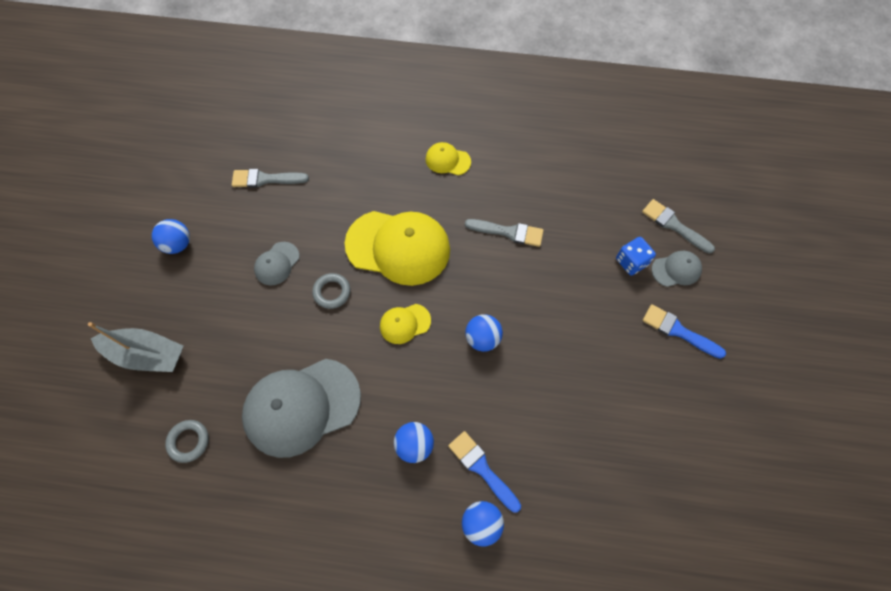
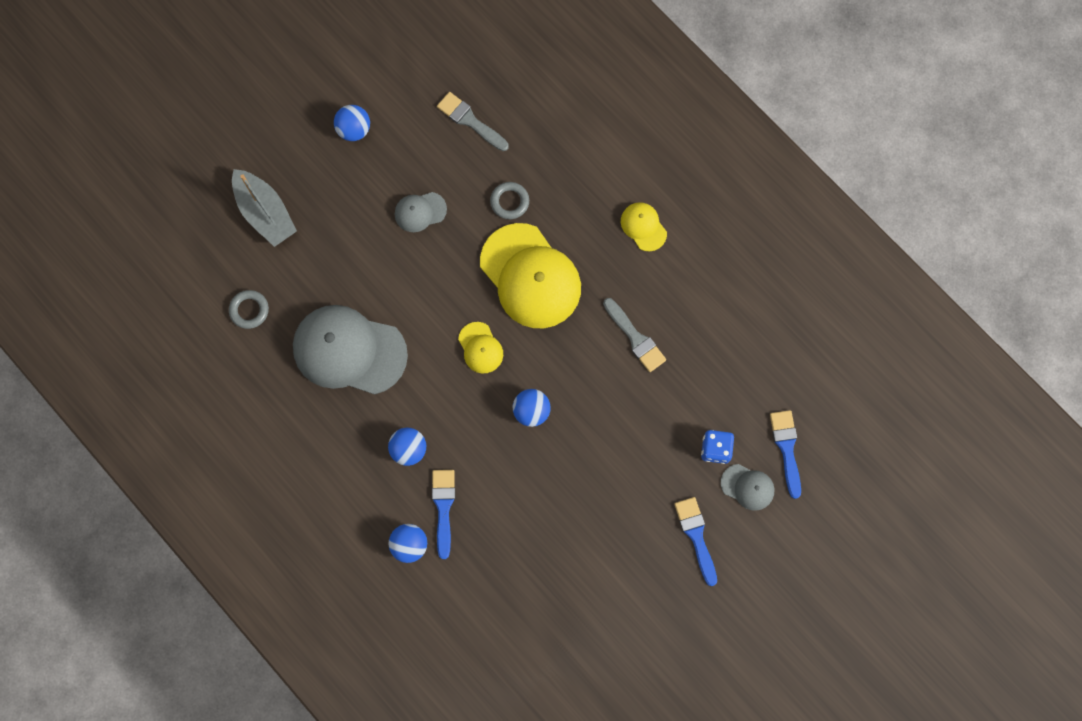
camera: 40 degrees right, 10 degrees up
(332, 292) = (444, 273): grey ring -> grey ring (509, 202)
(405, 323) = (480, 348): yellow cap -> yellow cap turned 135 degrees counterclockwise
(674, 225) = (786, 448): grey brush -> blue brush

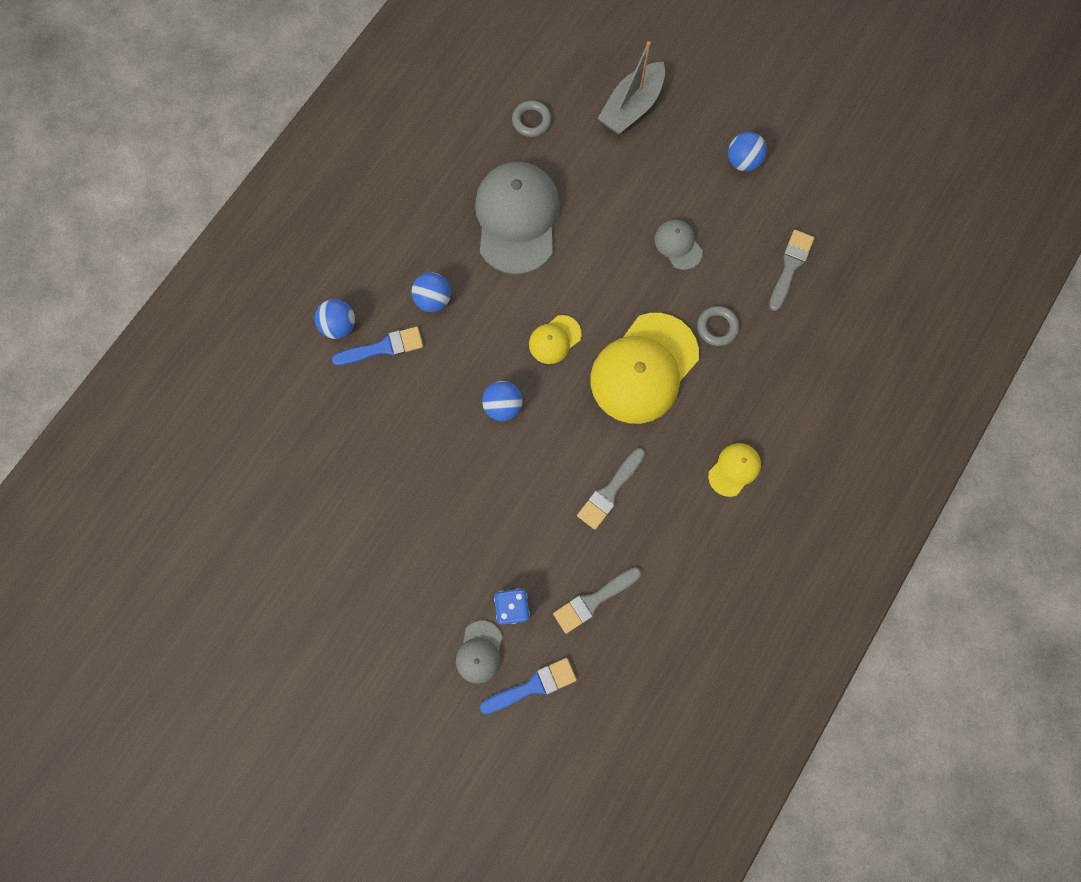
camera: 75 degrees right, 0 degrees up
(696, 536) = (413, 609): blue brush -> none
(727, 378) = (593, 600): none -> grey brush

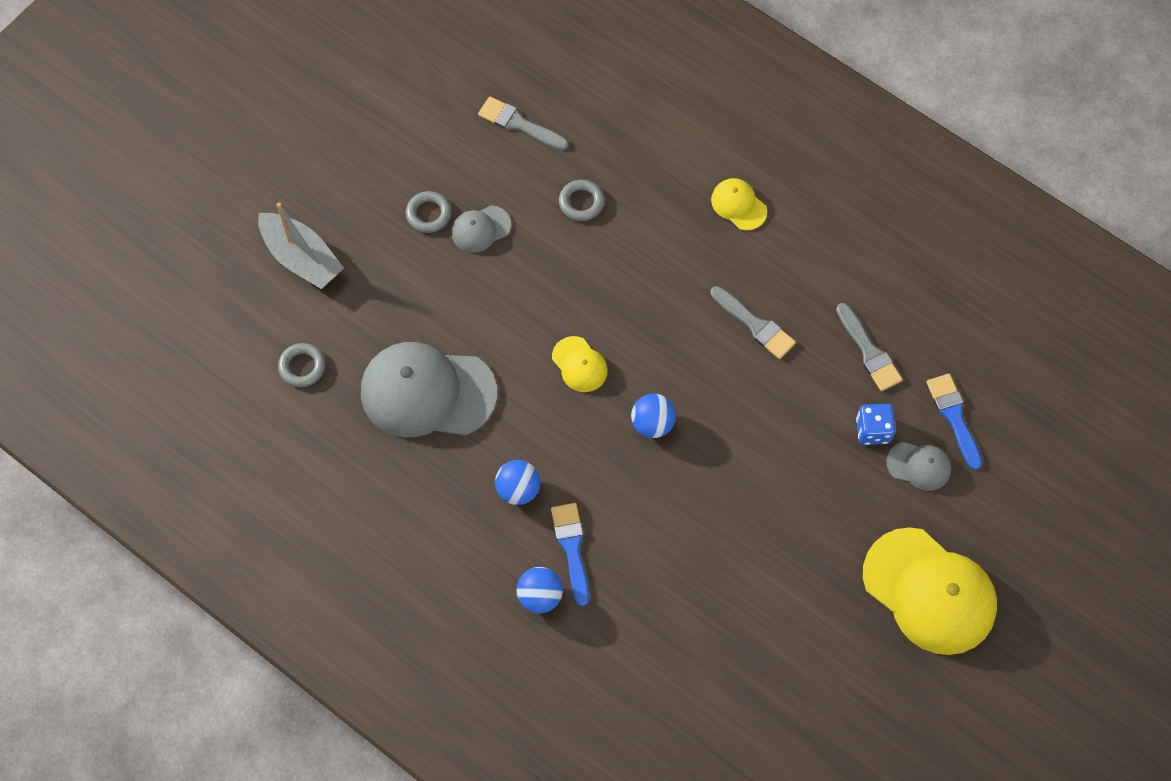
camera: 85 degrees left, 10 degrees down
(644, 368) = (621, 278): yellow cap -> yellow cap (929, 591)
(687, 201) = (428, 214): none -> grey ring
(742, 162) = (388, 153): blue ball -> none

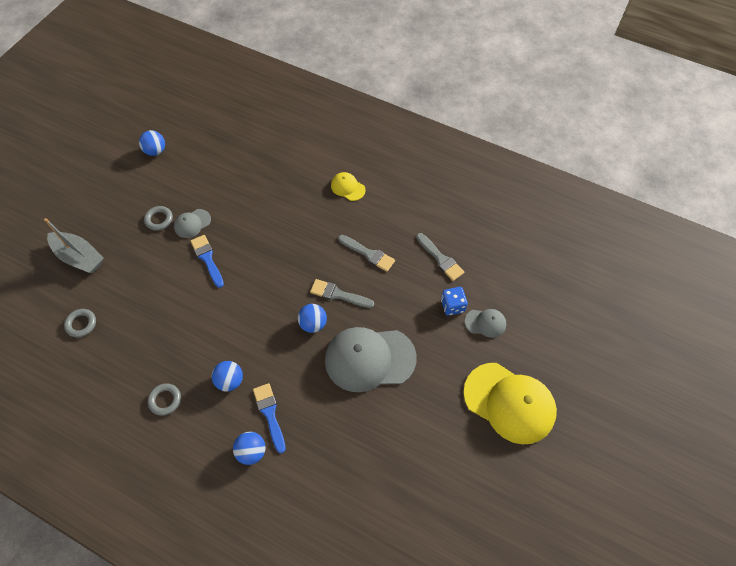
camera: 10 degrees left, 5 degrees down
(427, 392) = (165, 327): grey cap -> grey cap (369, 359)
(430, 90) = (155, 151): none -> blue ball
(519, 124) = (210, 162): grey brush -> grey brush (338, 294)
(579, 364) = (262, 294): yellow cap -> none
(581, 202) = (253, 199): grey ring -> grey ring (165, 400)
(953, 416) = (500, 289): blue brush -> blue brush (207, 259)

